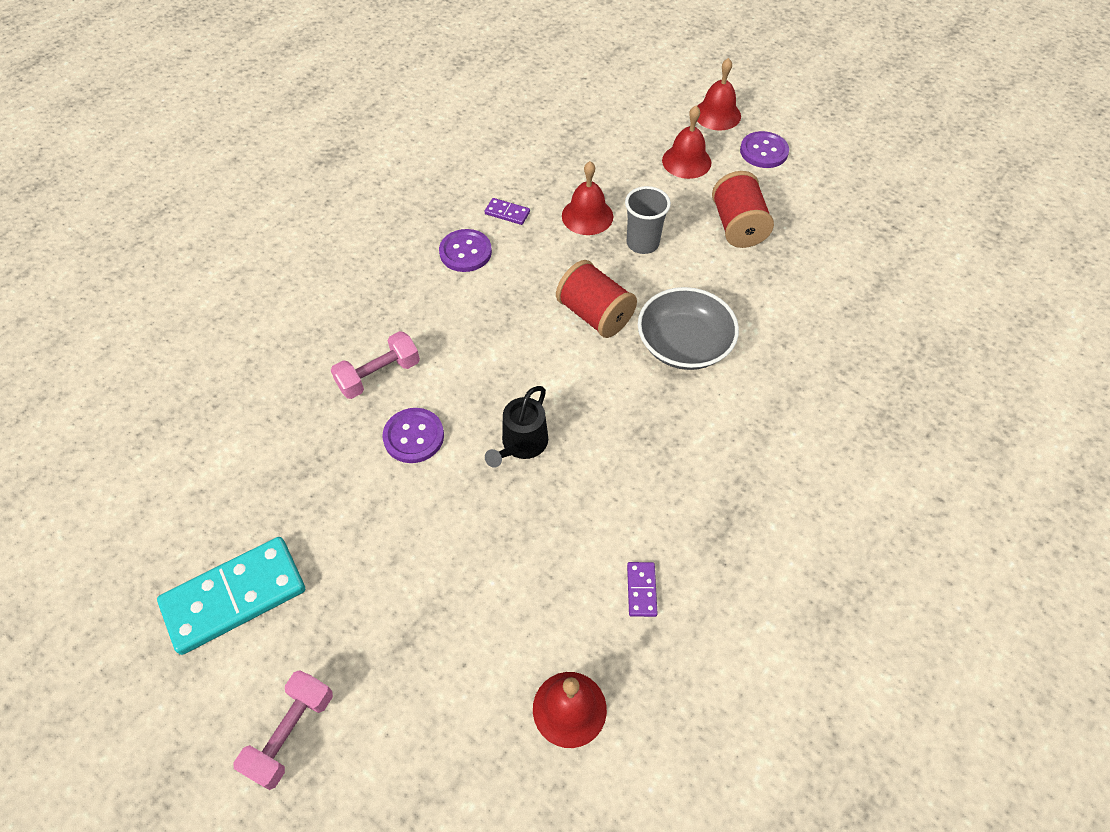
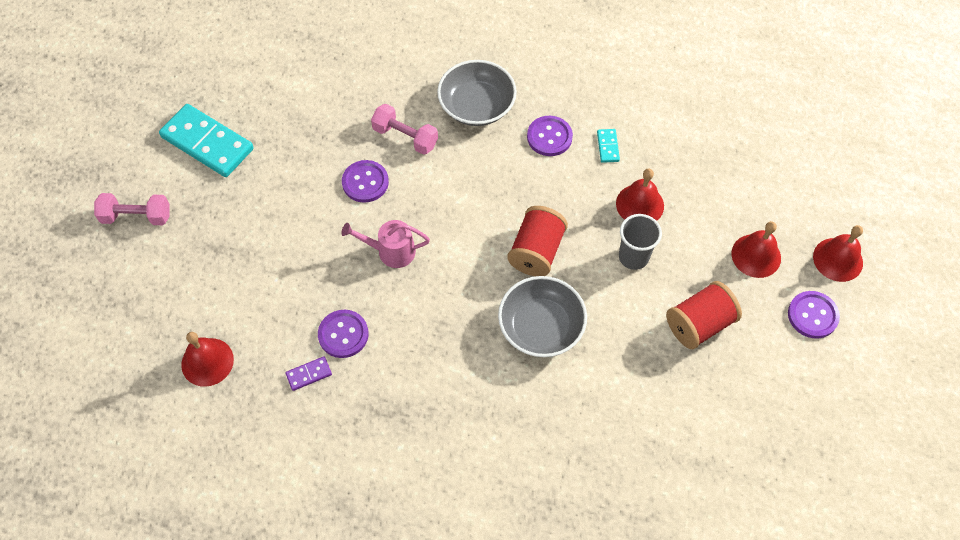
camera: 65 degrees right, 5 degrees up
(384, 296) = (477, 105): none -> grey bowl
(507, 213) = (607, 147): purple domino -> turquoise domino
(522, 444) = (391, 251): black watering can -> pink watering can
(605, 533) = (343, 334): none -> purple button

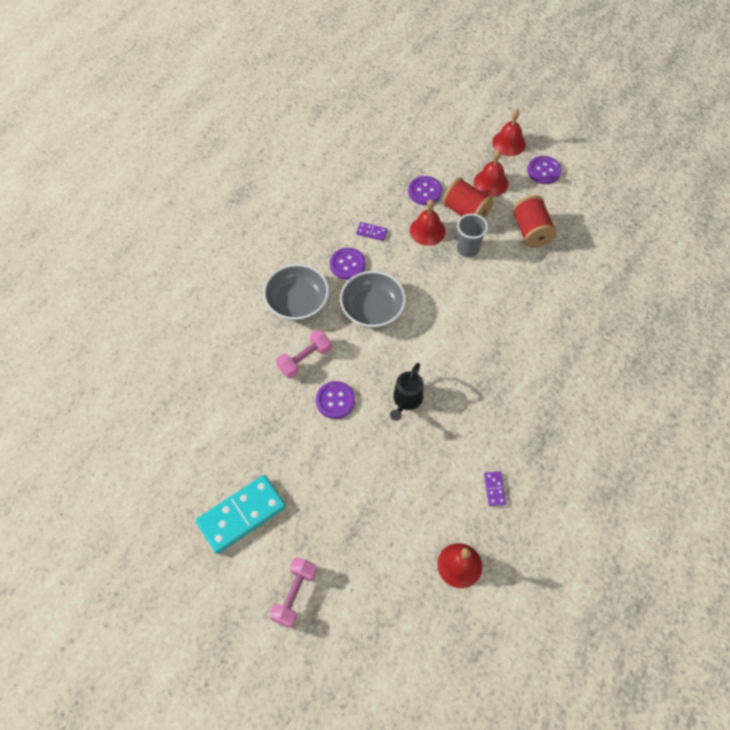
camera: 70 degrees left, 0 degrees up
(343, 334) = (468, 455): purple button -> purple button (425, 191)
(391, 251) = (406, 400): pink watering can -> black watering can
(536, 251) = (442, 305): red spool -> red spool (465, 212)
(541, 326) = (503, 322): grey bowl -> grey bowl (372, 309)
(607, 147) = (371, 232): turquoise domino -> purple domino

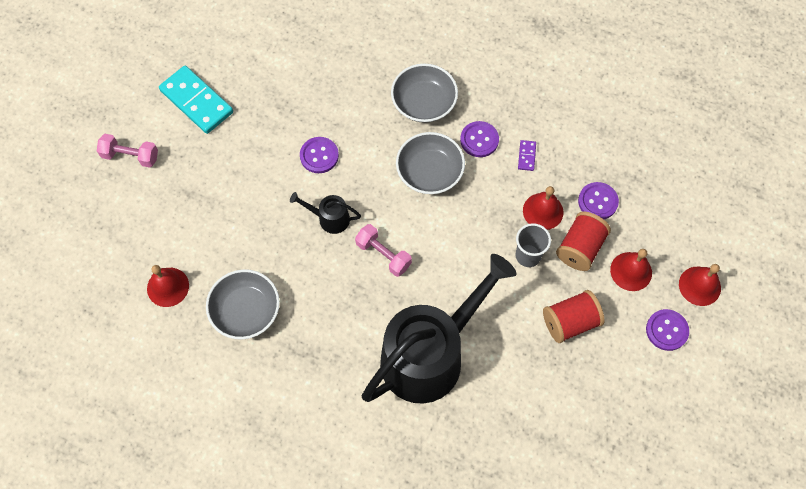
camera: 80 degrees right, 5 degrees up
(305, 359) = (359, 121): pink dumbbell -> pink dumbbell (383, 255)
(494, 489) = (246, 311): purple domino -> grey bowl
(552, 337) = (429, 355): none -> black watering can

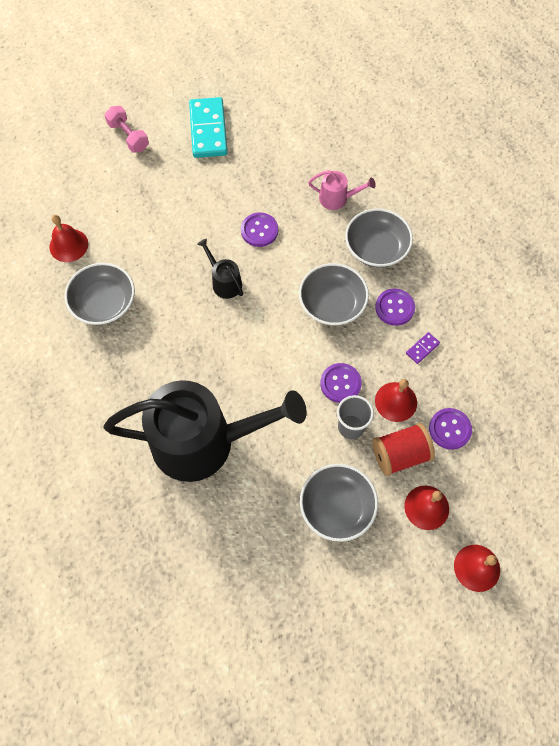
camera: 40 degrees right, 0 degrees up
(357, 84) = (337, 198): none -> pink watering can
(383, 255) = (239, 339): pink dumbbell -> none
(570, 322) = (337, 506): red spool -> grey bowl
(666, 330) = (413, 580): purple button -> purple button (340, 383)

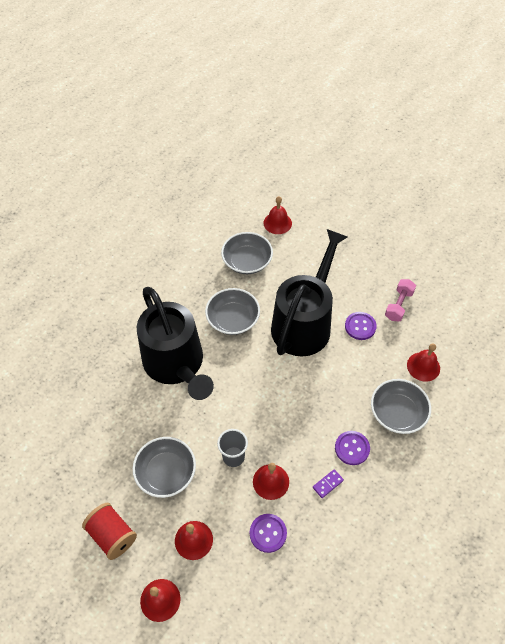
camera: 65 degrees right, 10 degrees down
(128, 136) = (382, 215): pink dumbbell -> pink dumbbell (398, 305)
(208, 130) = (422, 258): turquoise domino -> none
(224, 282) = (304, 323): black watering can -> black watering can, size x2.50
(332, 303) = (329, 401): grey bowl -> grey bowl (233, 319)
(337, 198) = (423, 366): pink watering can -> red bell
(340, 383) = (265, 435): purple button -> none
(400, 454) = (228, 502): red spool -> red spool (112, 535)
(422, 348) = (327, 484): purple domino -> purple domino turned 60 degrees counterclockwise

